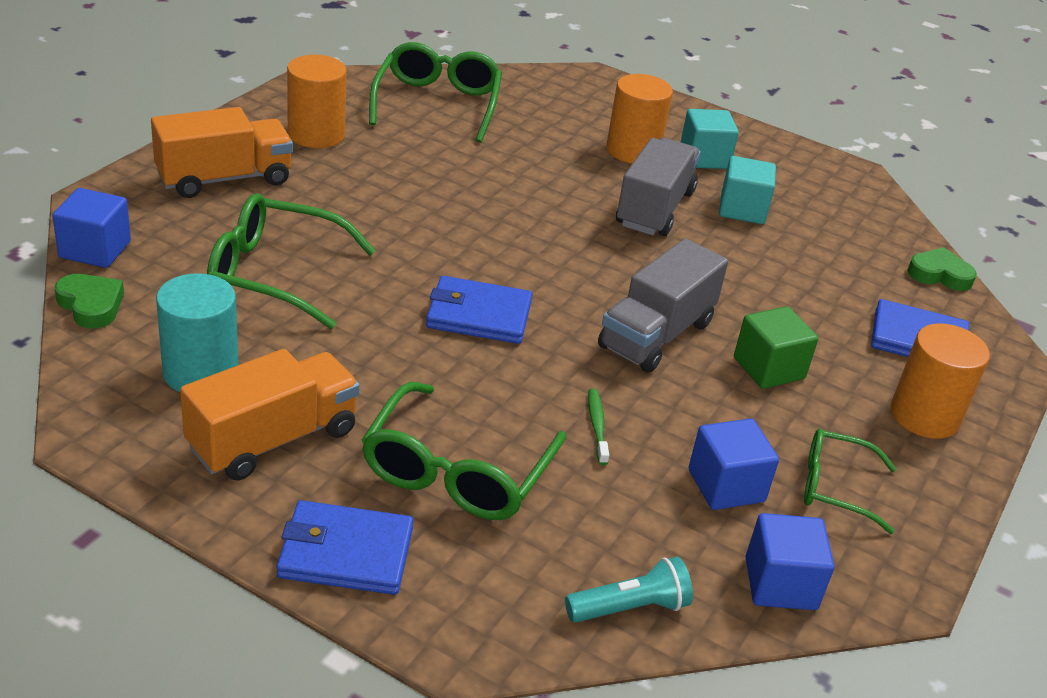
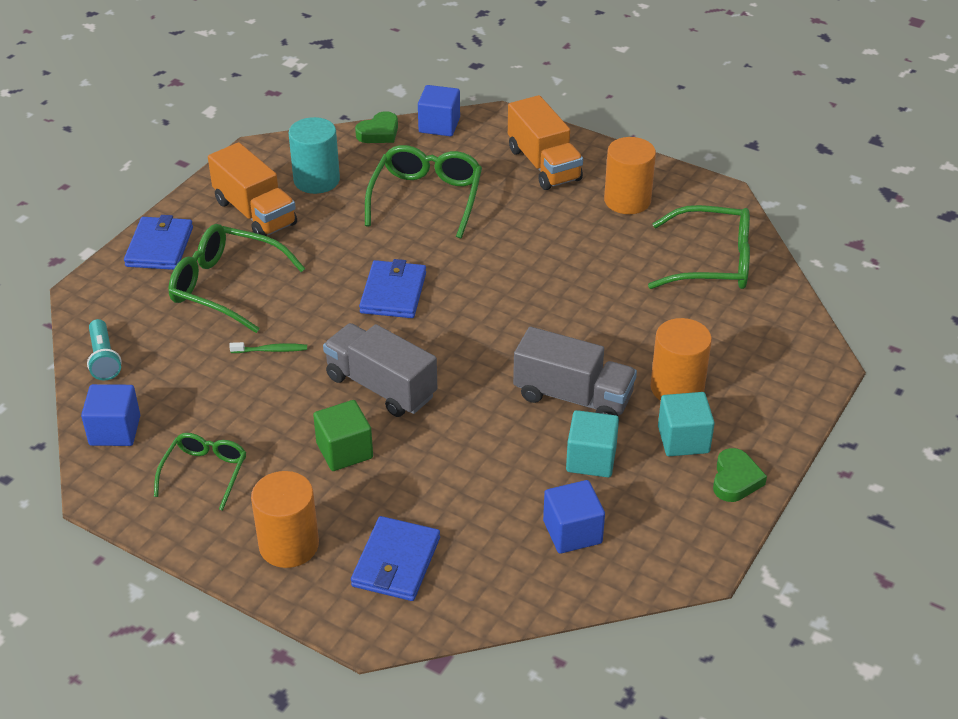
camera: 95 degrees right, 5 degrees up
(726, 486) = (208, 412): blue cube -> blue cube (572, 532)
(939, 275) = (510, 602): green heart -> green heart (735, 479)

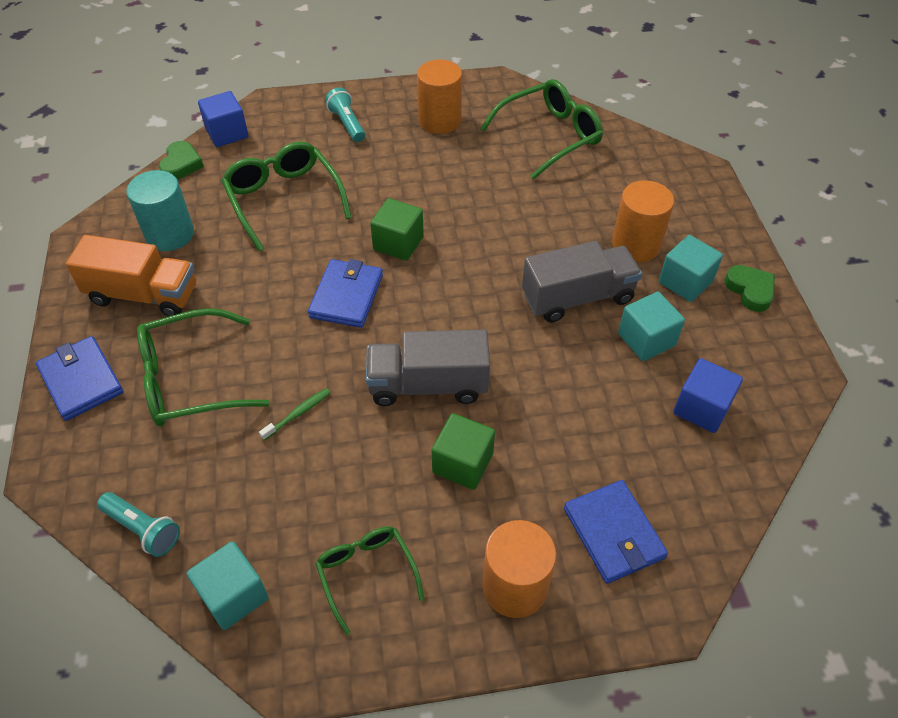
camera: 40 degrees left, 10 degrees up
(115, 430) = (234, 595): blue cube -> turquoise cube
(393, 293) = (346, 296): blue wallet -> blue wallet turned 45 degrees clockwise
(477, 277) = (398, 243): none -> green cube
(543, 164) = (347, 124): orange truck -> turquoise flashlight

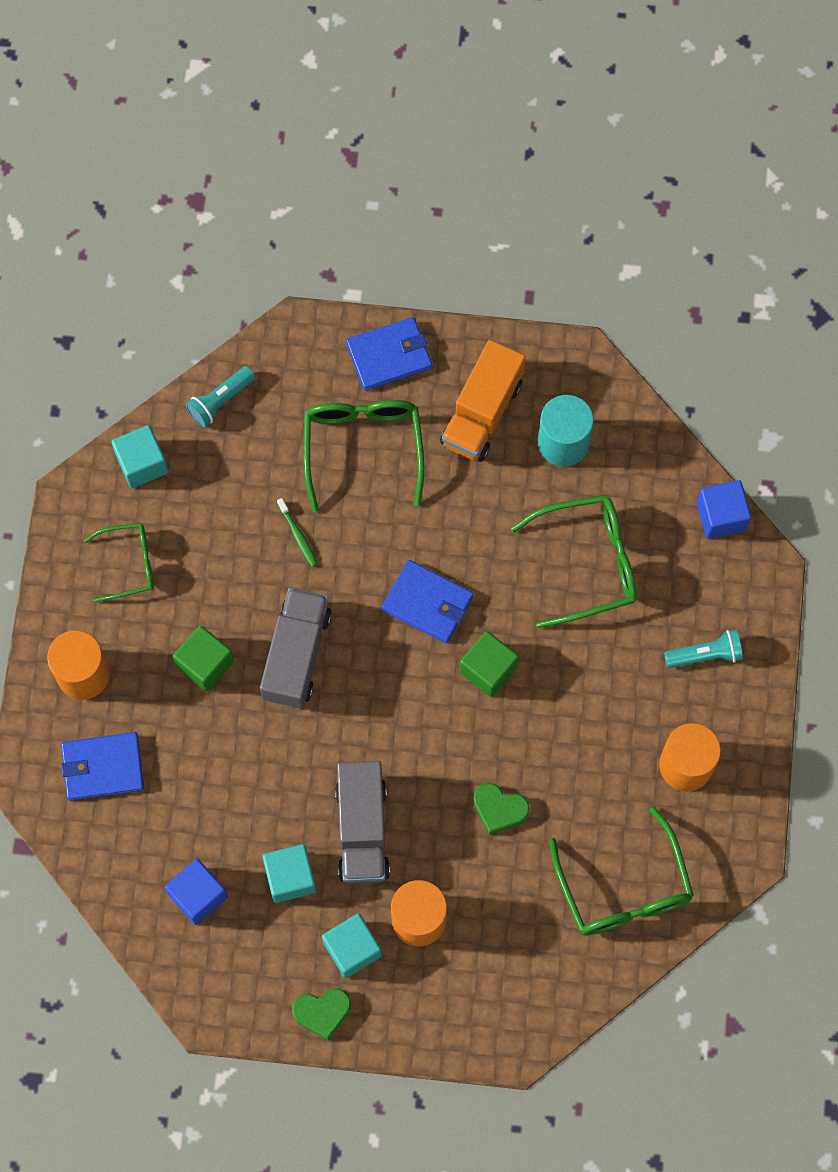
camera: 105 degrees right, 20 degrees up
(181, 164) = (675, 461): green heart -> green heart (499, 809)

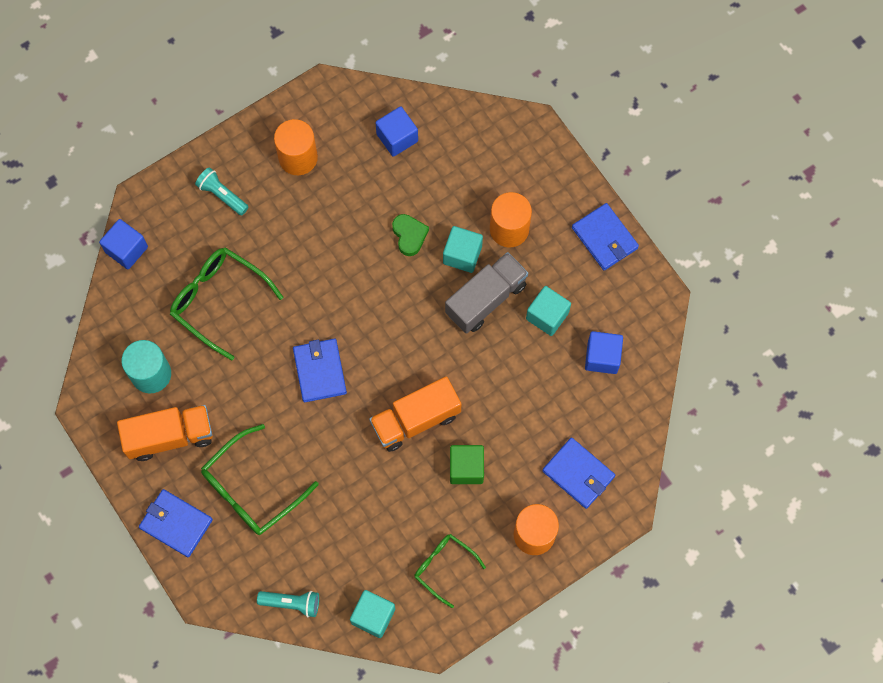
camera: 130 degrees left, 0 degrees up
(296, 655) = (415, 420): grey truck -> orange truck
(298, 535) = (340, 481): green toothbrush -> none
(322, 1012) = (604, 238): green heart -> blue wallet
(352, 949) = (557, 250): turquoise cube -> turquoise cube (462, 255)
(488, 669) = (332, 305): green cube -> none
(623, 888) = (397, 138): green glasses -> blue cube

